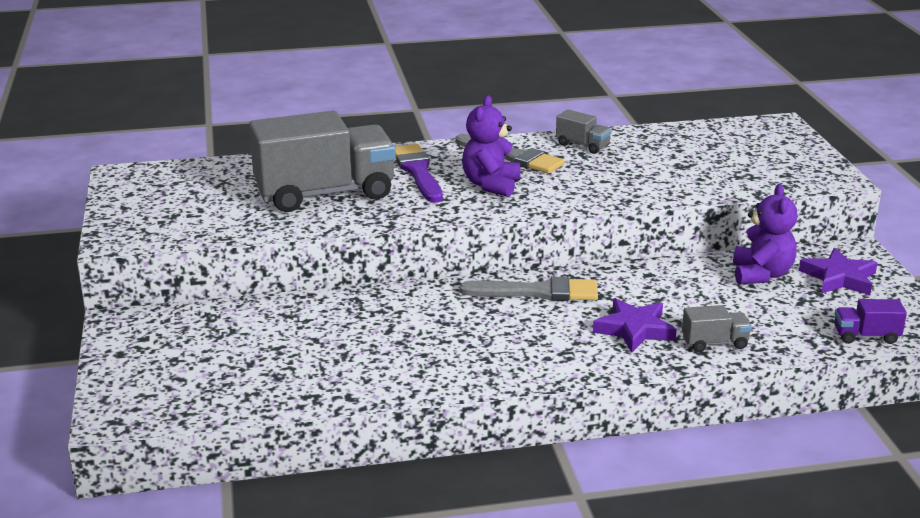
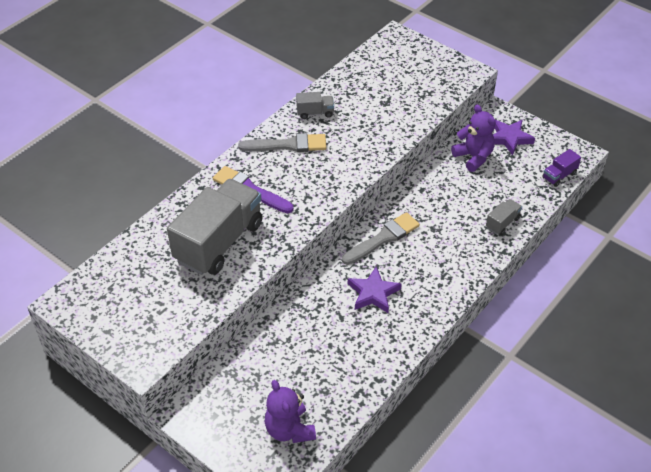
camera: 40 degrees left, 20 degrees up
(491, 185) = (305, 178): purple teddy bear -> purple teddy bear (289, 429)
(634, 329) = (458, 237): purple star -> purple star (373, 293)

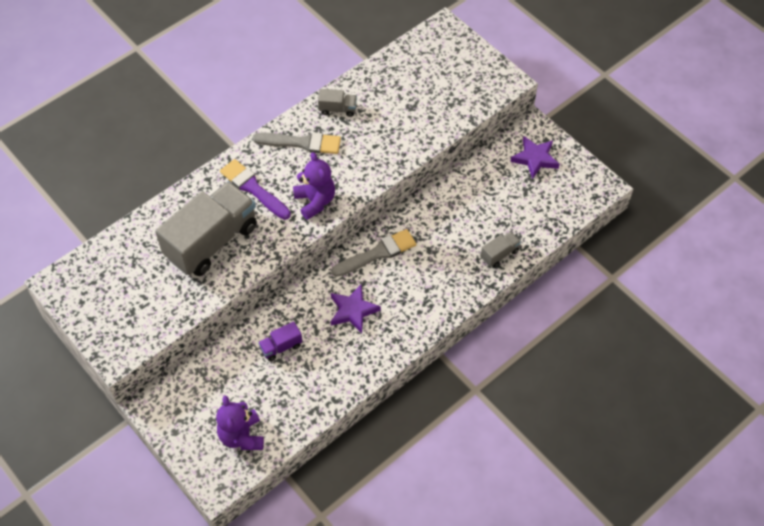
camera: 10 degrees right, 10 degrees up
(473, 157) = (492, 175): purple teddy bear -> purple teddy bear (315, 201)
(559, 176) = (573, 209): purple truck -> purple truck (281, 347)

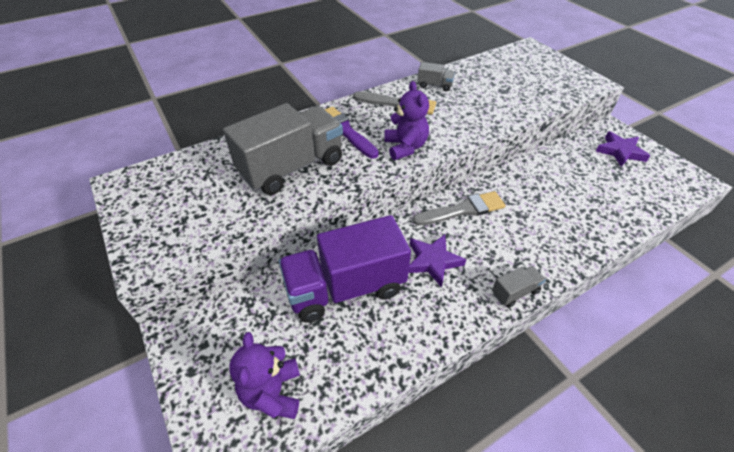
camera: 10 degrees right, 10 degrees down
(281, 347) = (345, 288): purple truck -> purple truck, size x2.38
(499, 254) = (598, 227): grey truck -> grey truck (515, 292)

